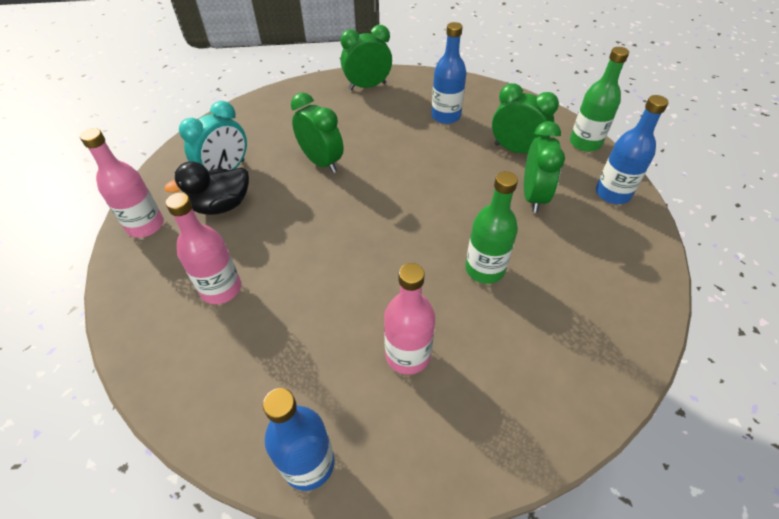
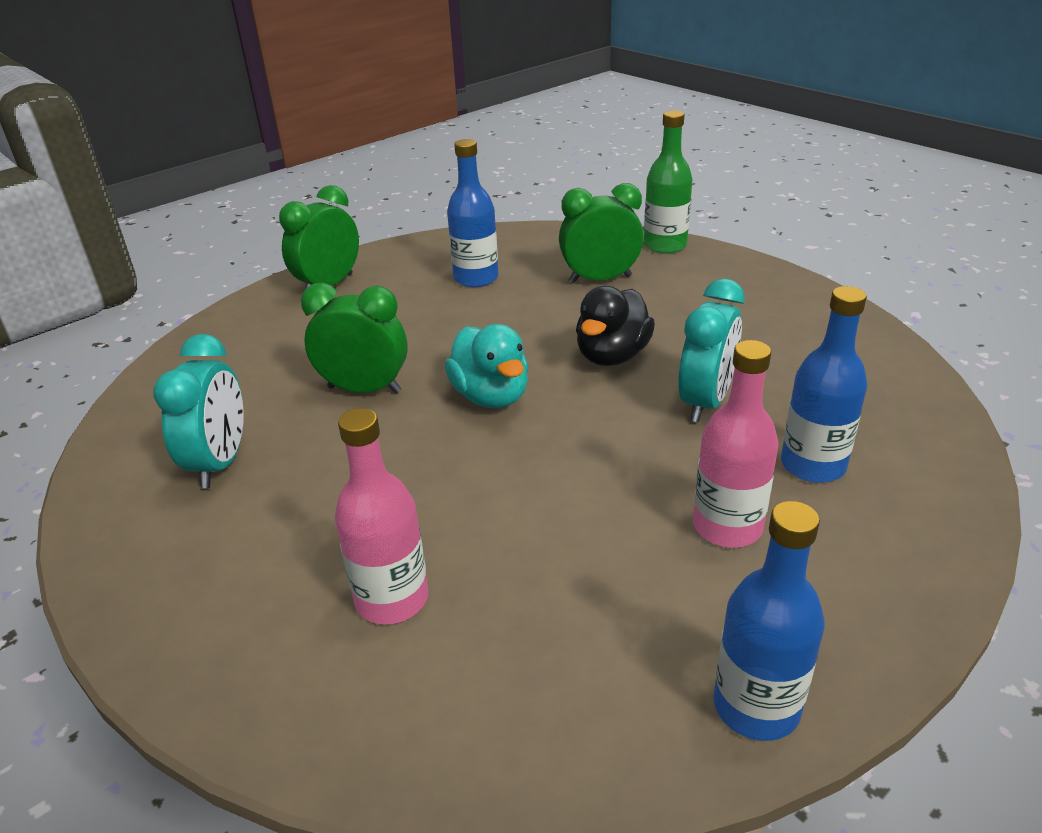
camera: 35 degrees left, 15 degrees down
(145, 225) = (154, 593): pink bottle -> none
(222, 206) = (265, 505): black duck -> black duck (612, 356)
(375, 199) = (491, 396): none -> turquoise duck
(484, 269) = (705, 402): green bottle -> turquoise clock
(533, 196) = (672, 313): green clock -> none
(612, 193) = (746, 278): blue bottle -> blue bottle (813, 465)

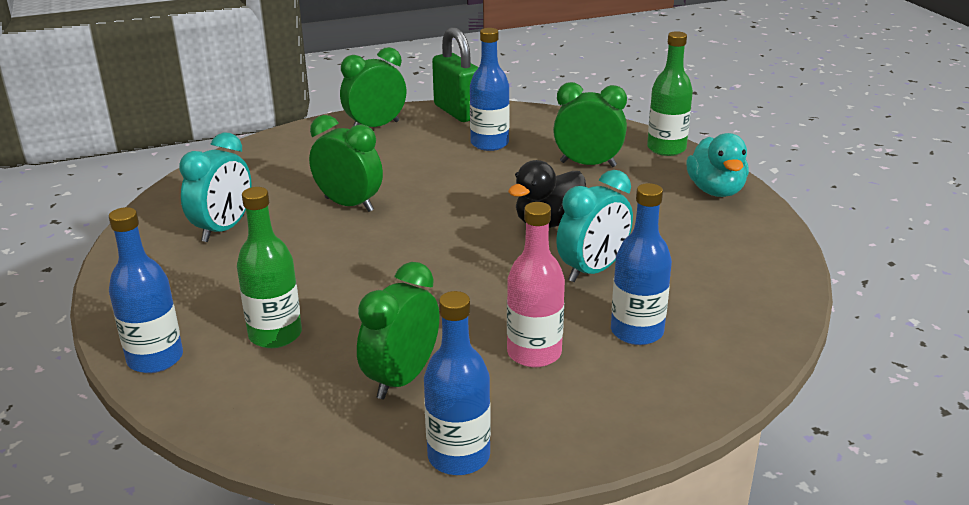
camera: 20 degrees right, 5 degrees down
(242, 692) = (155, 359): none -> blue bottle
(392, 599) = (275, 335): pink bottle -> green bottle
(412, 249) = (457, 112): none -> green padlock
(491, 396) = (434, 229): turquoise duck -> turquoise duck (715, 190)
(601, 613) = (401, 379): none -> green clock

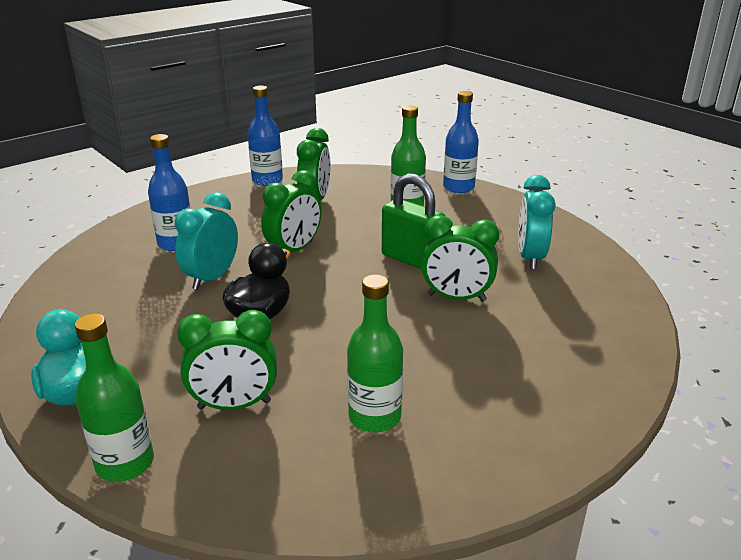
camera: 160 degrees right, 0 degrees up
(375, 126) = (547, 418): green clock -> green clock (294, 250)
(457, 112) = (465, 483): green padlock -> green padlock (411, 259)
(489, 143) = (374, 417): blue bottle -> green bottle
(534, 353) = (243, 222): pink bottle -> none

